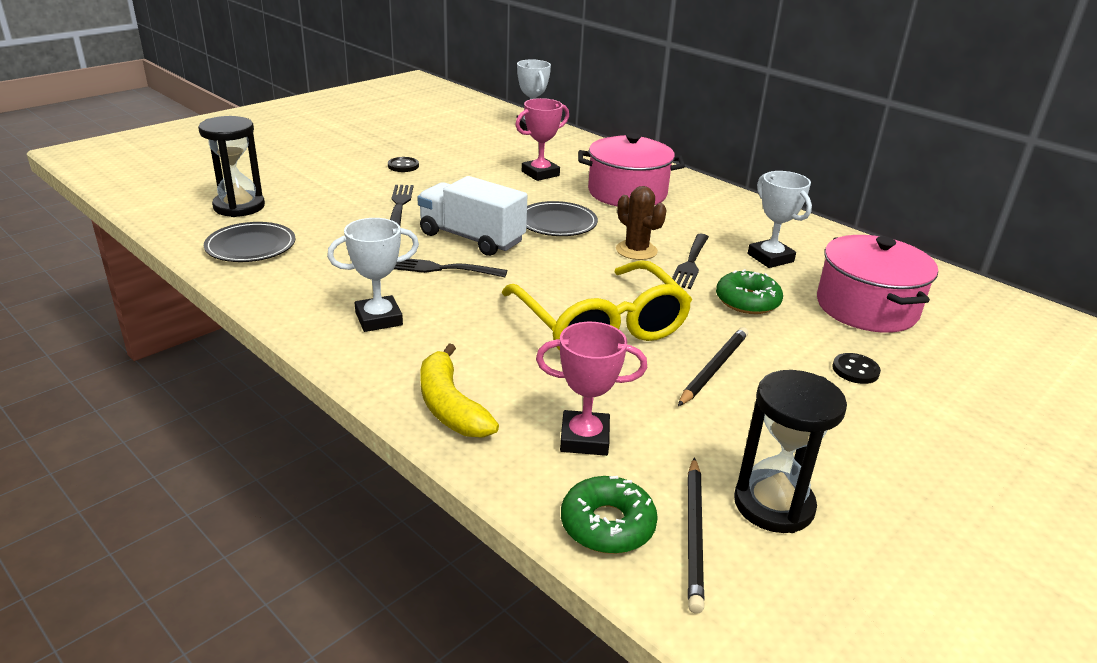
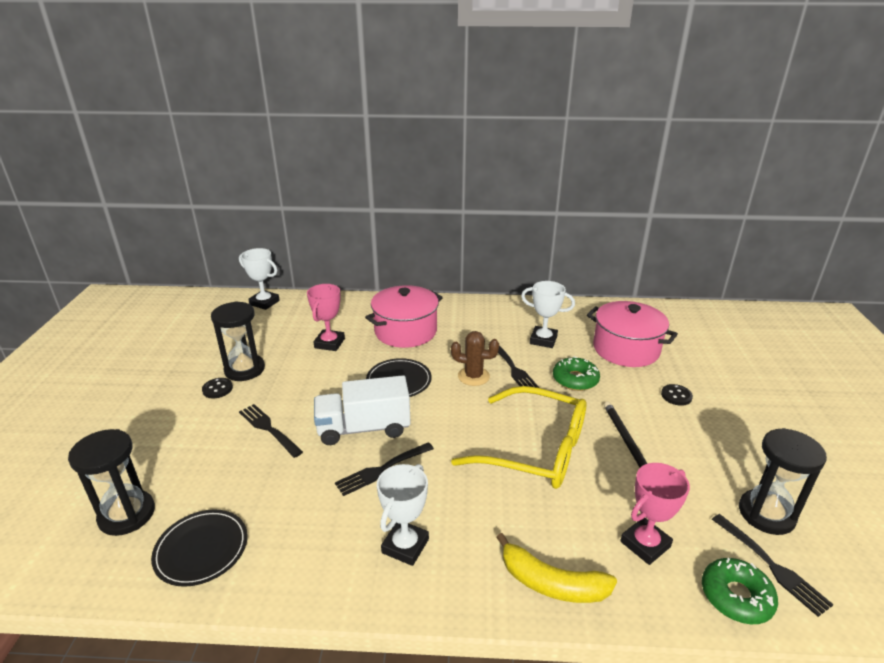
camera: 40 degrees left, 0 degrees up
(442, 163) = (244, 369): none -> black hourglass
(694, 534) = (770, 565): black pencil -> black fork

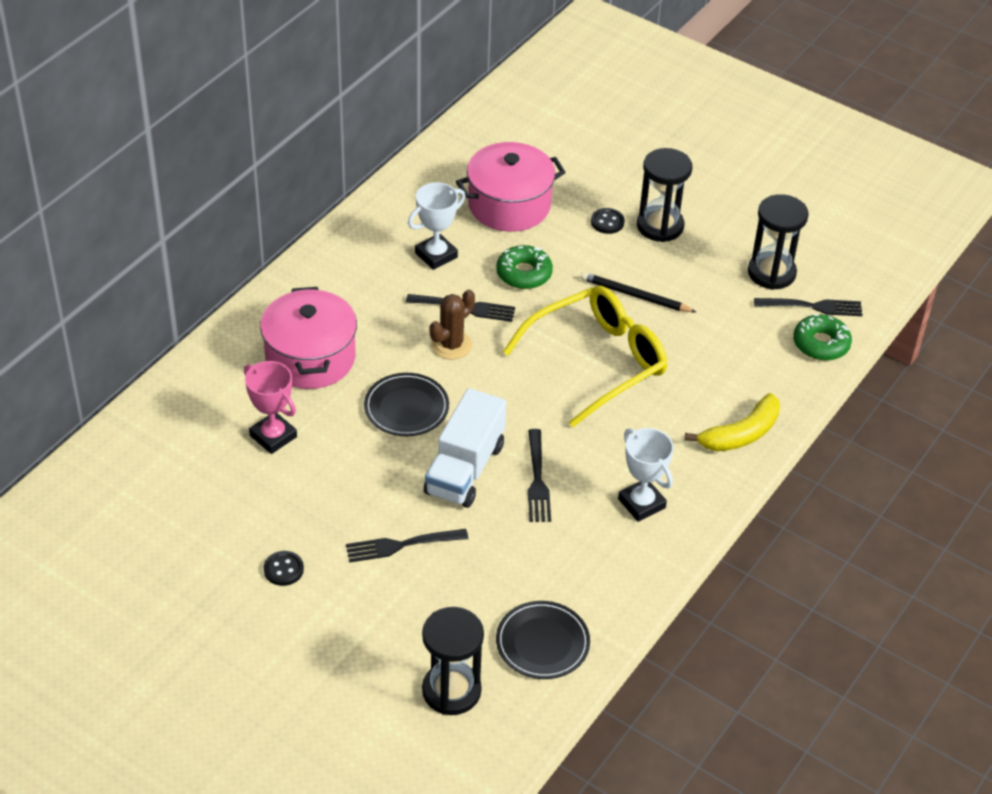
camera: 60 degrees left, 15 degrees up
(244, 369) = (262, 533): black hourglass -> black hourglass (660, 226)
(264, 303) = (101, 465): white trophy -> none
(645, 544) = (746, 360): pink trophy -> none

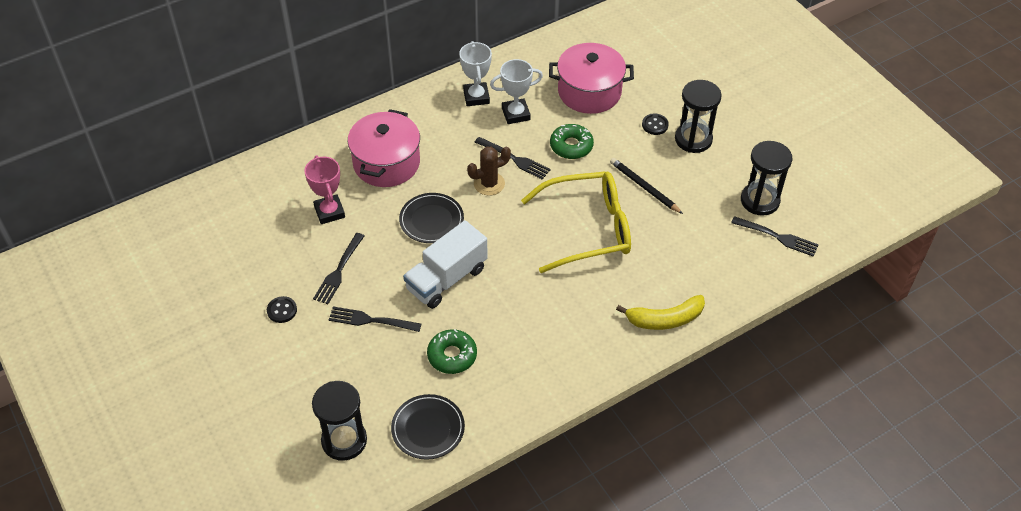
camera: 25 degrees right, 5 degrees up
(537, 479) = (493, 304): black fork -> black fork (339, 270)
(641, 503) = (559, 348): white trophy -> white trophy (476, 97)
(821, 344) = (768, 268): green donut -> green donut (452, 355)

